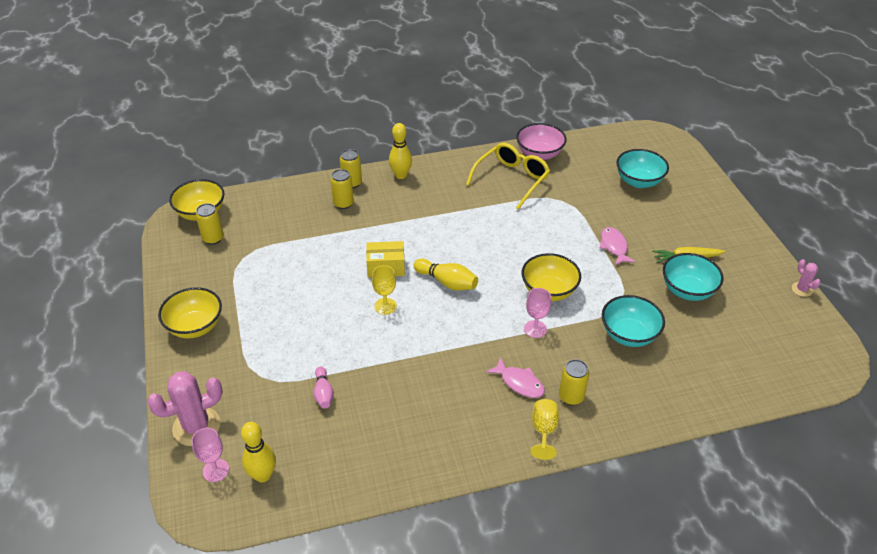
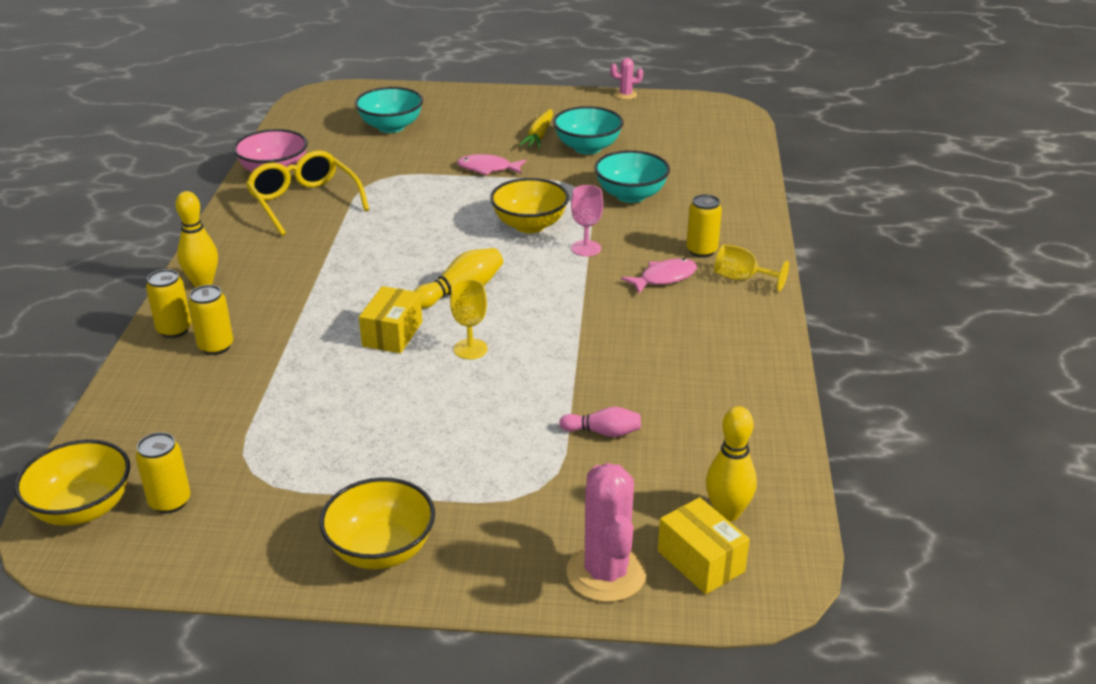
camera: 70 degrees left, 10 degrees down
(215, 470) = (700, 561): pink goblet -> yellow box

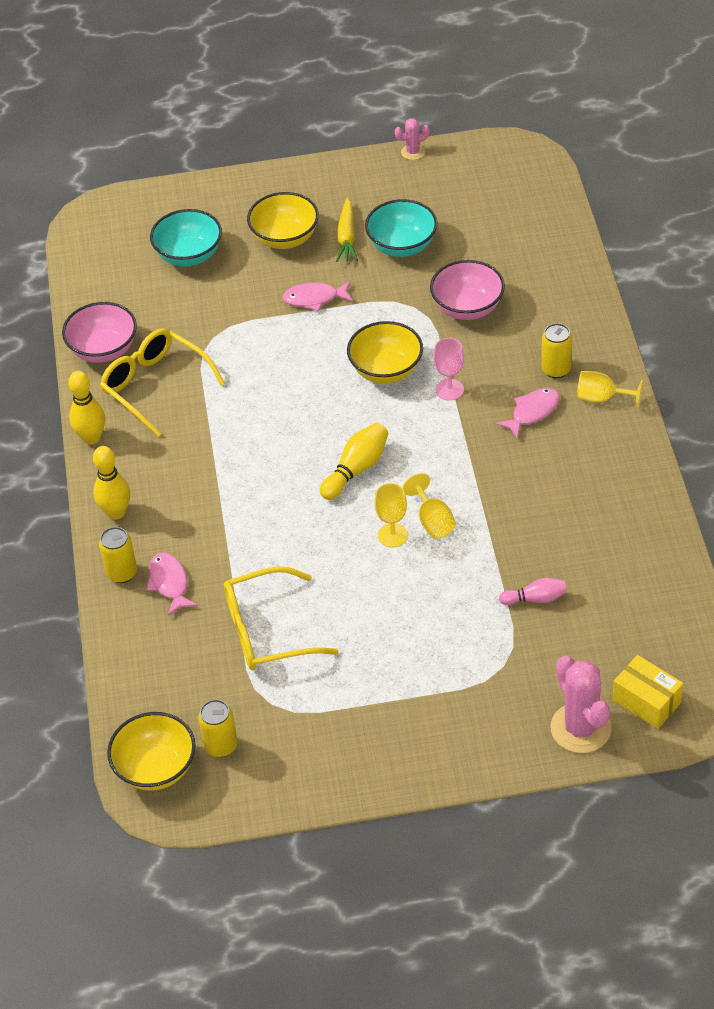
camera: 10 degrees left, 15 degrees up
(216, 346) = (169, 583): yellow can -> pink fish
(291, 405) = (268, 630): none -> yellow glasses
(381, 550) = (406, 749): yellow bowl -> yellow bowl (285, 238)
(392, 334) = (317, 534): yellow box -> none
(519, 345) = (433, 521): none -> yellow goblet
(630, 195) = (467, 308): turquoise bowl -> pink bowl
(727, 513) = (654, 654): yellow bowling pin -> yellow bowling pin (91, 438)

